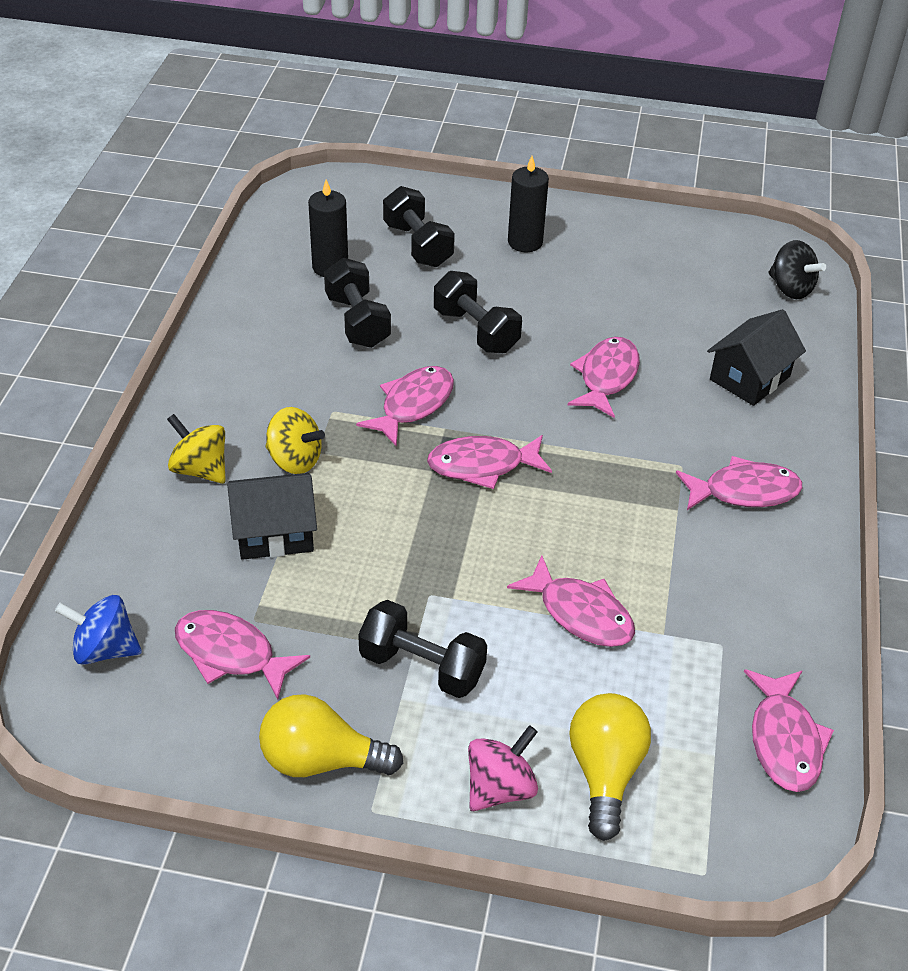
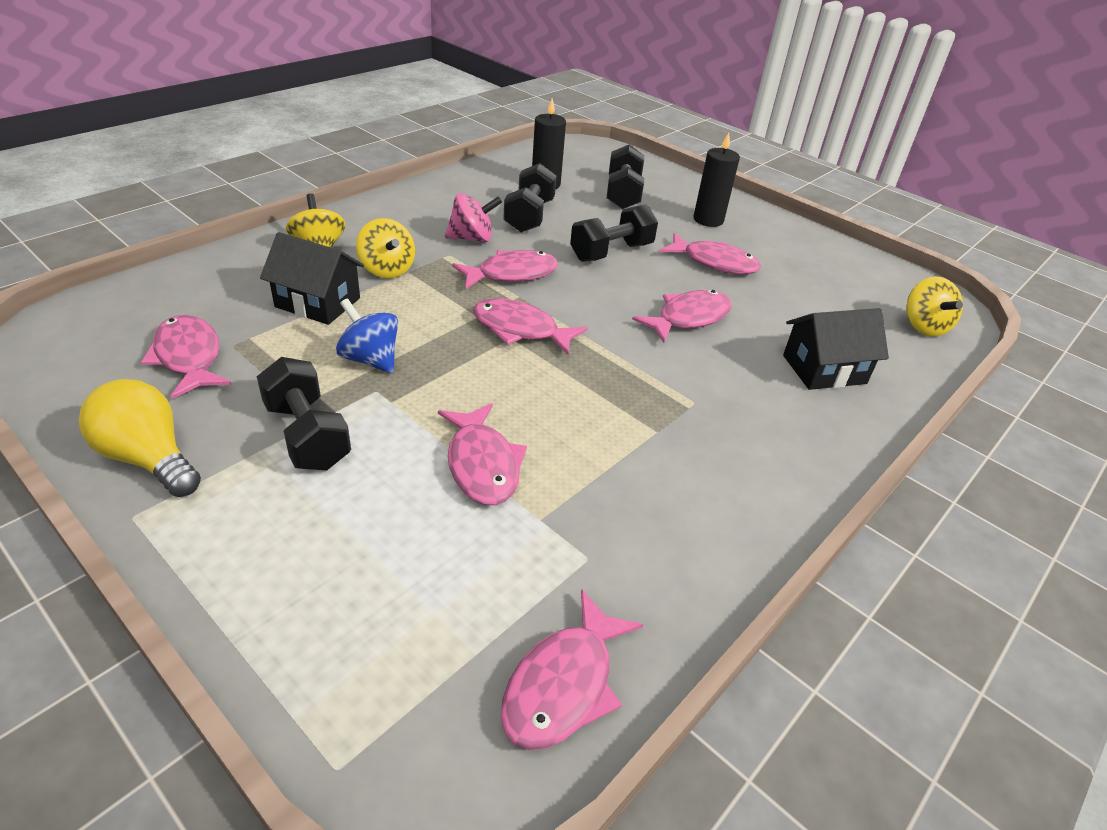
camera: 30 degrees right, 5 degrees down
(105, 649) = (118, 315): blue spinning top -> blue spinning top (370, 359)
(476, 331) = (611, 252): black dumbbell -> black dumbbell turned 60 degrees clockwise
(500, 787) = (250, 561): pink spinning top -> pink spinning top (472, 238)
(605, 772) = (354, 605): yellow light bulb -> none
(744, 491) = (737, 447): pink fish -> pink fish (714, 262)
(790, 289) = (924, 326): black spinning top -> yellow spinning top

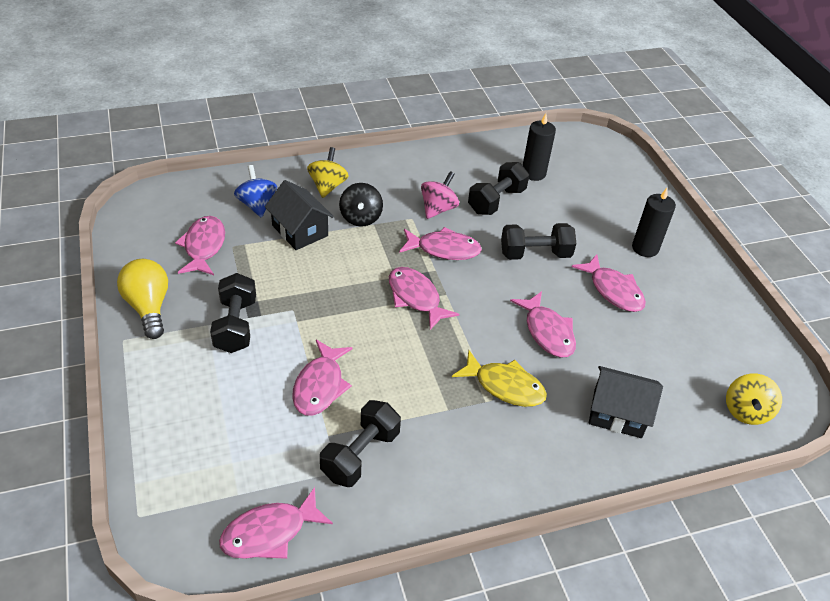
camera: 30 degrees right, 5 degrees up
(370, 359) = (304, 286): blue spinning top -> blue spinning top (257, 205)
(387, 269) = (361, 218): yellow spinning top -> black spinning top
(472, 238) = (438, 209): pink spinning top -> pink spinning top turned 75 degrees counterclockwise
(623, 194) = (591, 201): black dumbbell -> black dumbbell (360, 455)
(688, 318) = (547, 332): pink fish -> pink fish turned 75 degrees clockwise
(695, 384) = (504, 386): none -> yellow fish

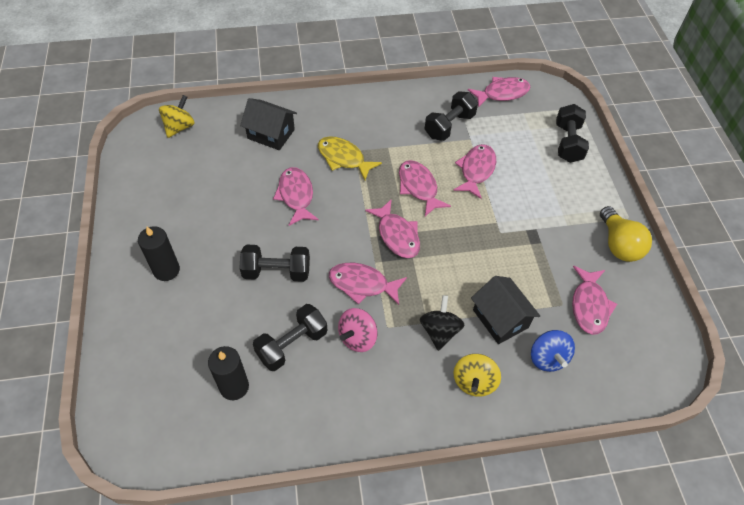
camera: 170 degrees left, 10 degrees up
(236, 325) = (544, 222): black dumbbell -> black dumbbell (567, 143)
(613, 290) = (222, 228): pink fish -> pink fish (418, 187)

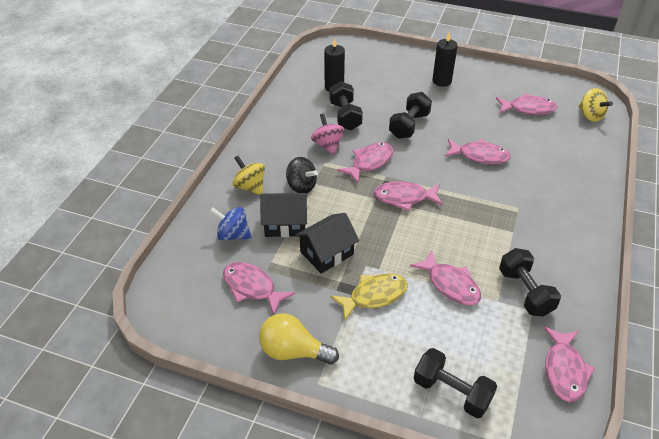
camera: 120 degrees right, 10 degrees down
(271, 134) = (562, 162): black house -> black house (327, 253)
(343, 158) = (511, 197): yellow fish -> yellow fish (374, 296)
(418, 187) = (450, 232): pink fish -> pink fish (528, 109)

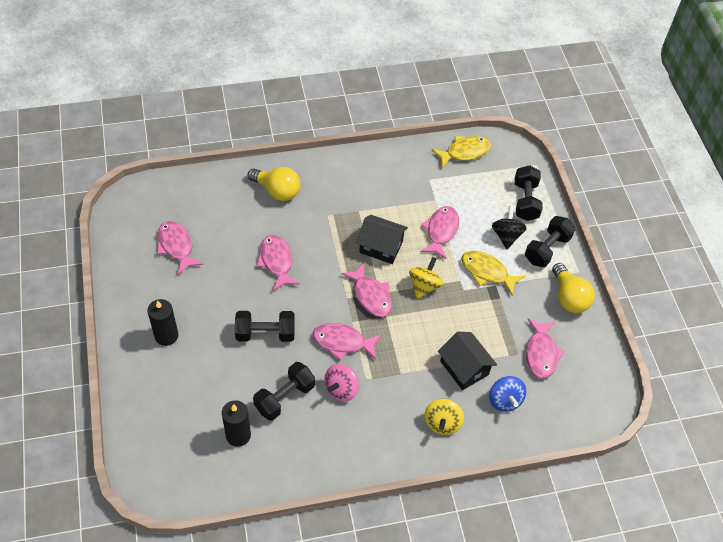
camera: 125 degrees left, 10 degrees up
(301, 186) = (412, 381): black spinning top -> black spinning top (506, 236)
(327, 253) = (471, 321): black house -> black house (381, 247)
(525, 292) = (415, 187): black dumbbell -> black dumbbell (547, 249)
(564, 370) = (464, 152): pink fish -> yellow fish
(567, 185) = (277, 191): none -> yellow light bulb
(590, 116) = (160, 197): yellow spinning top -> yellow spinning top (424, 286)

